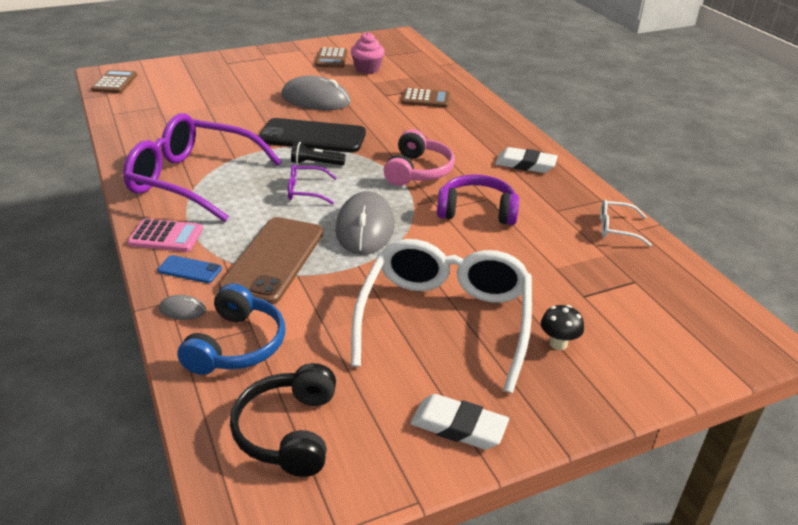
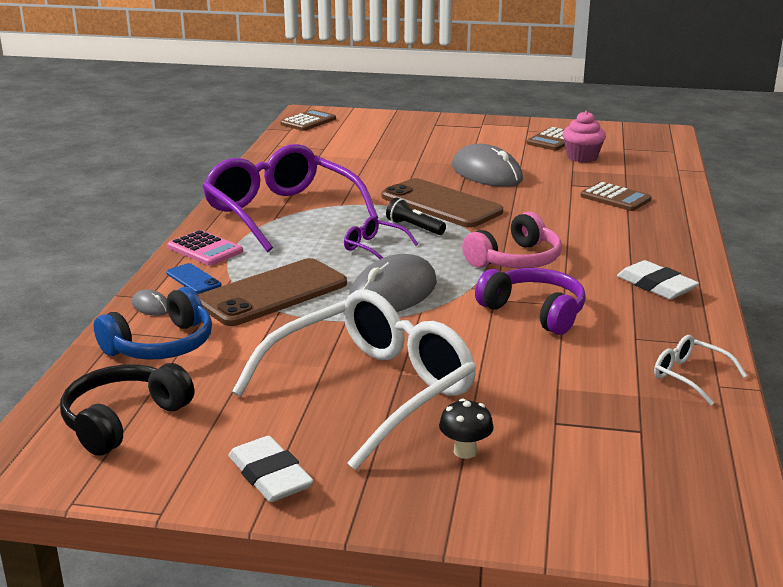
camera: 35 degrees right, 10 degrees down
(312, 136) = (441, 204): black phone -> brown phone

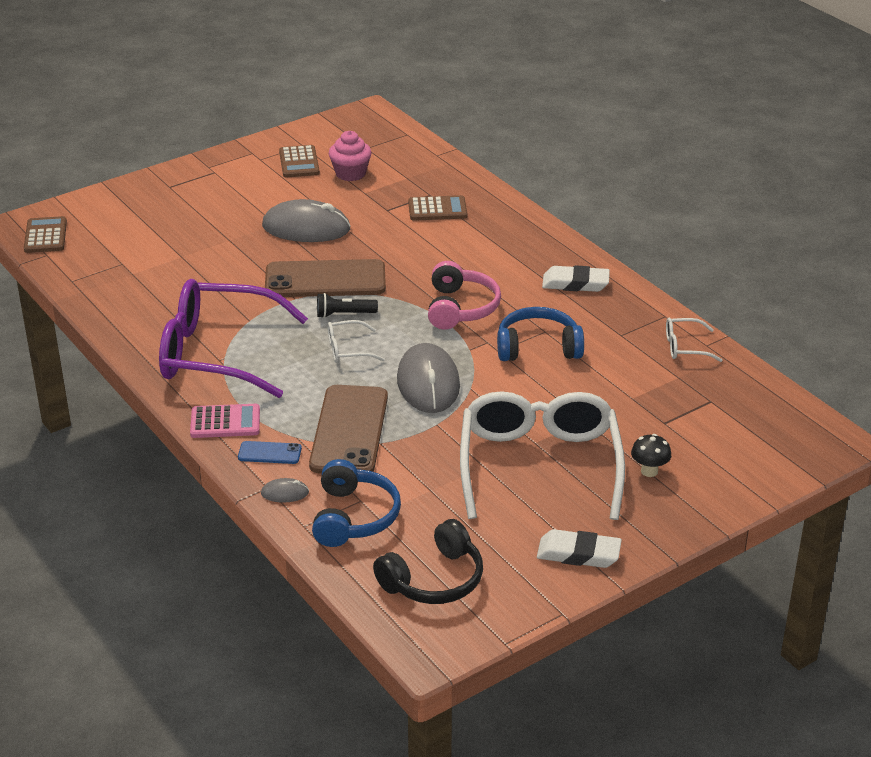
camera: 45 degrees left, 10 degrees up
(123, 420) = (434, 580): black headphones -> black headphones turned 120 degrees counterclockwise
(374, 247) = (348, 350): purple glasses -> white glasses
(535, 312) = (538, 347): purple headphones -> blue headphones

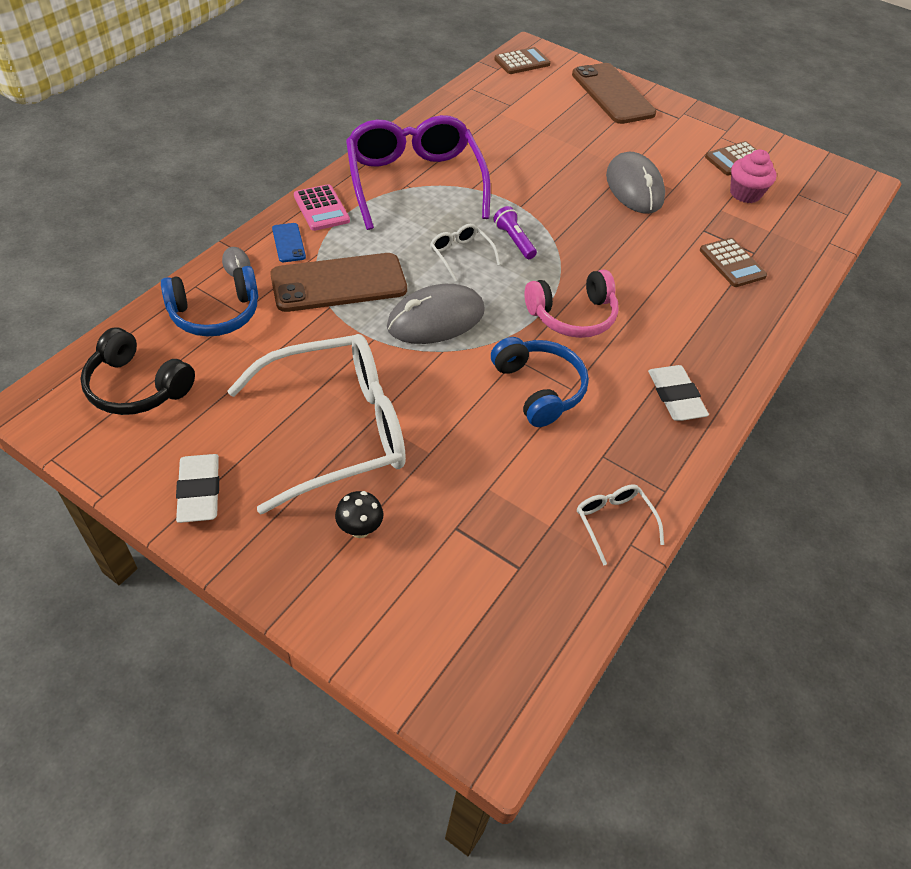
camera: 65 degrees right, 15 degrees up
(325, 280) = (560, 217): brown phone -> brown phone (612, 94)
(344, 314) = (514, 240): black flashlight -> purple flashlight

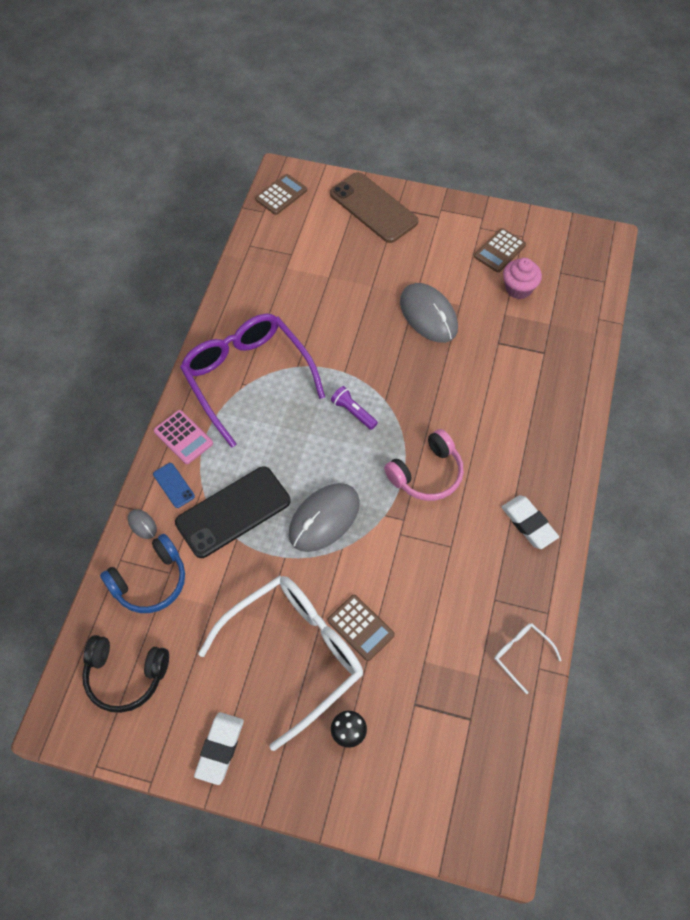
camera: 15 degrees left, 10 degrees up
(199, 491) = (220, 749): white eraser -> white eraser turned 45 degrees clockwise
(339, 283) = (233, 512): brown phone -> black phone
(460, 255) = (317, 444): white glasses -> none
(539, 388) = (427, 556): blue headphones -> none
(732, 263) = (530, 371): brown calculator -> brown calculator (360, 627)

